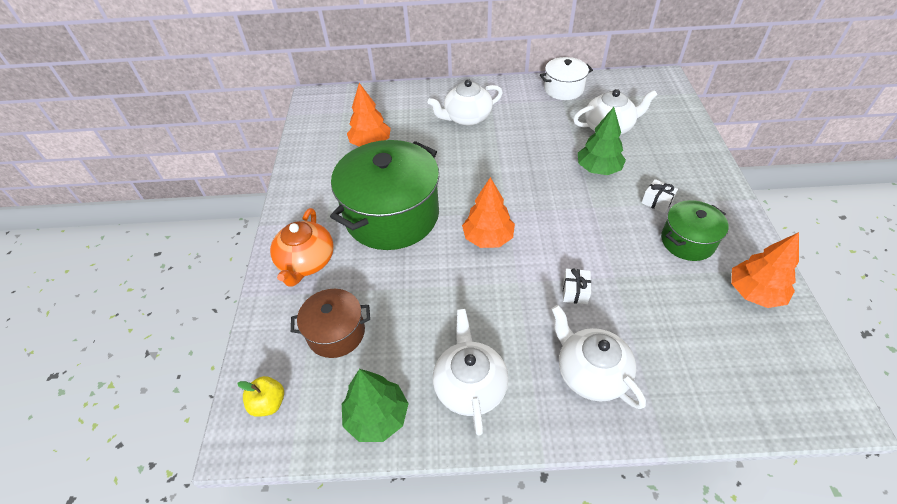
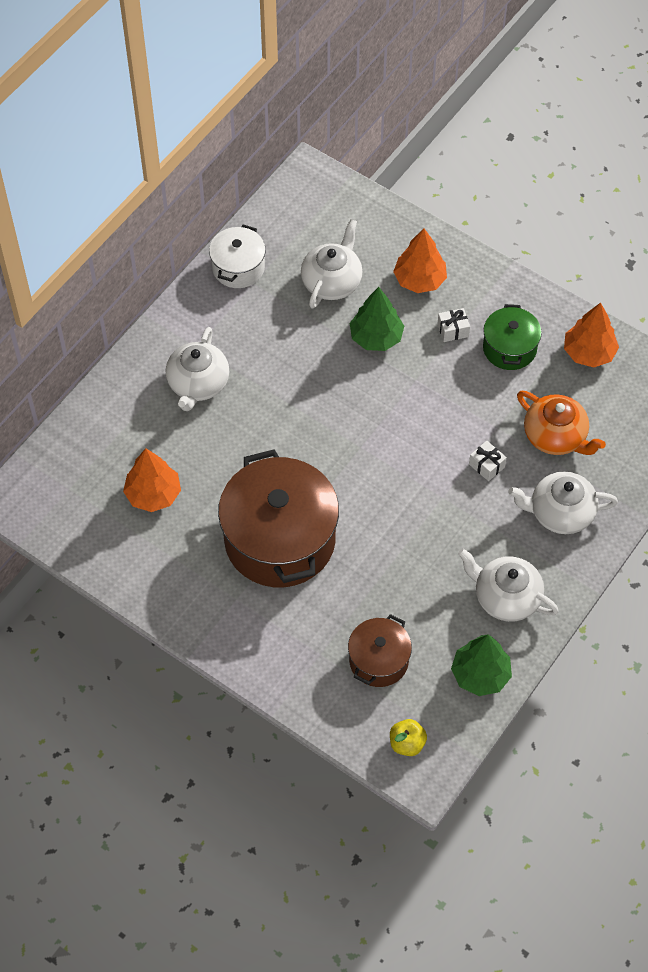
camera: 55 degrees left, 10 degrees up
(306, 262) = (276, 642): orange teapot -> orange teapot (555, 436)
(392, 215) = (280, 540): green pot -> brown pot
(488, 238) = (377, 484): orange tree -> orange tree (420, 280)

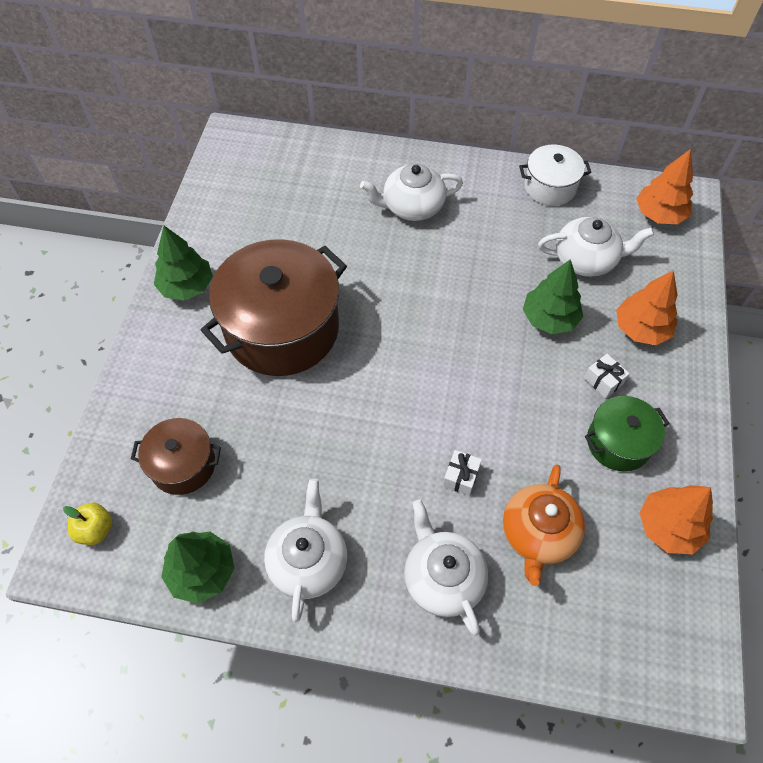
camera: 65 degrees right, 0 degrees up
(153, 494) = (283, 220): orange tree -> orange tree (659, 214)
(189, 602) = (187, 286): none -> green tree

